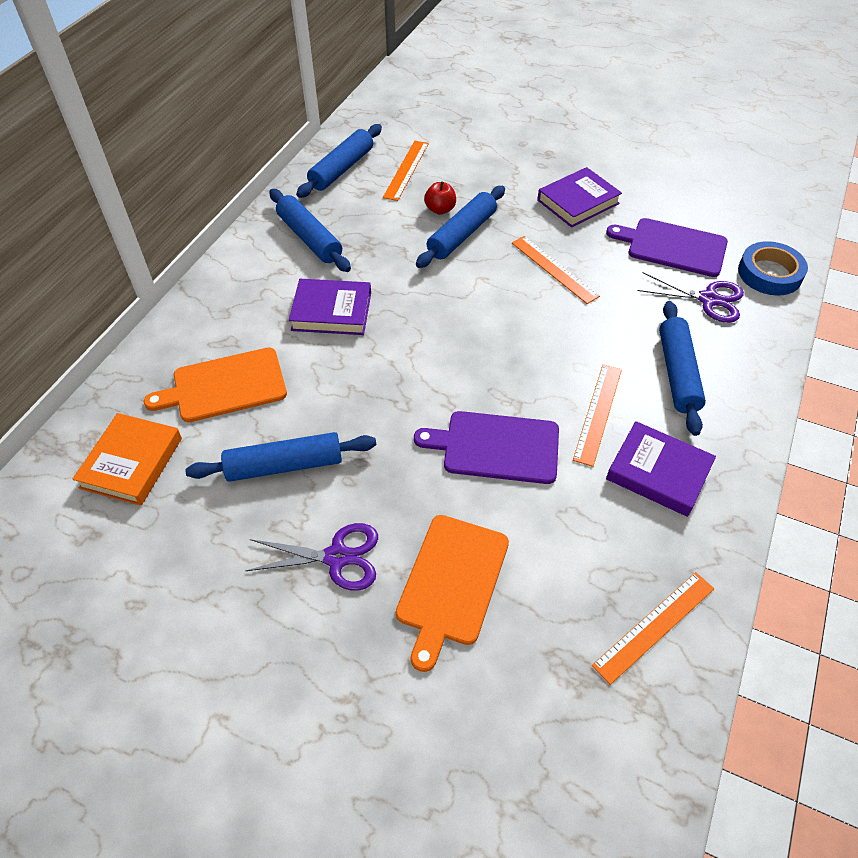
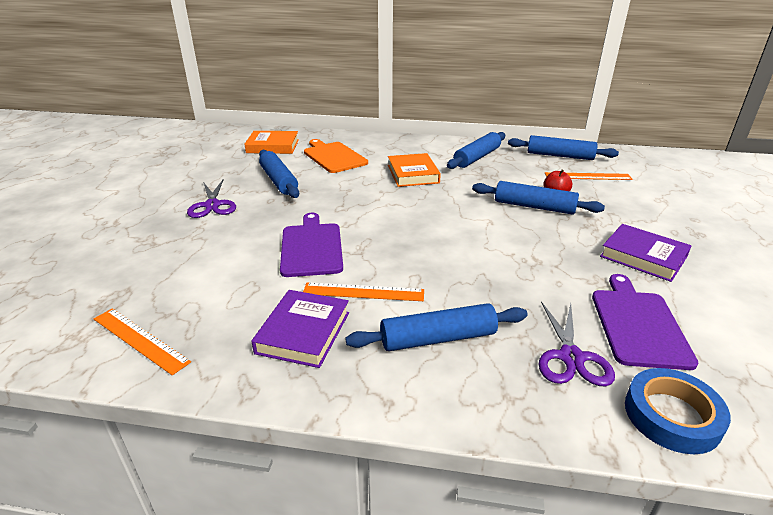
camera: 75 degrees right, 20 degrees down
(331, 311) = (413, 174): purple book -> orange book
(451, 583) = (190, 244): orange cutting board -> none
(554, 269) = (531, 253): orange ruler -> none

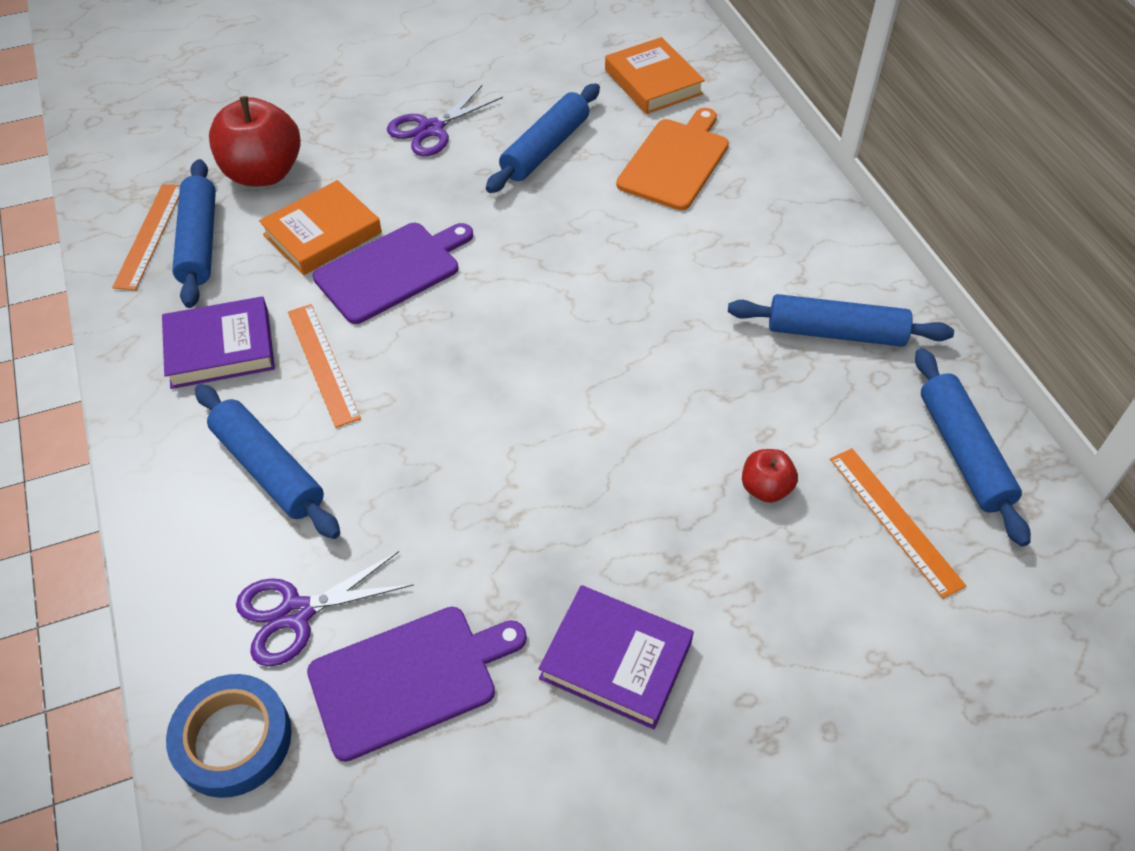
camera: 60 degrees right, 20 degrees up
(155, 271) = (263, 173): none -> red apple
(413, 174) = (690, 277): orange book -> orange book (322, 234)
(534, 207) = (692, 470): blue rolling pin -> blue rolling pin (199, 242)
(643, 257) = (616, 660): purple book -> purple book turned 75 degrees counterclockwise

